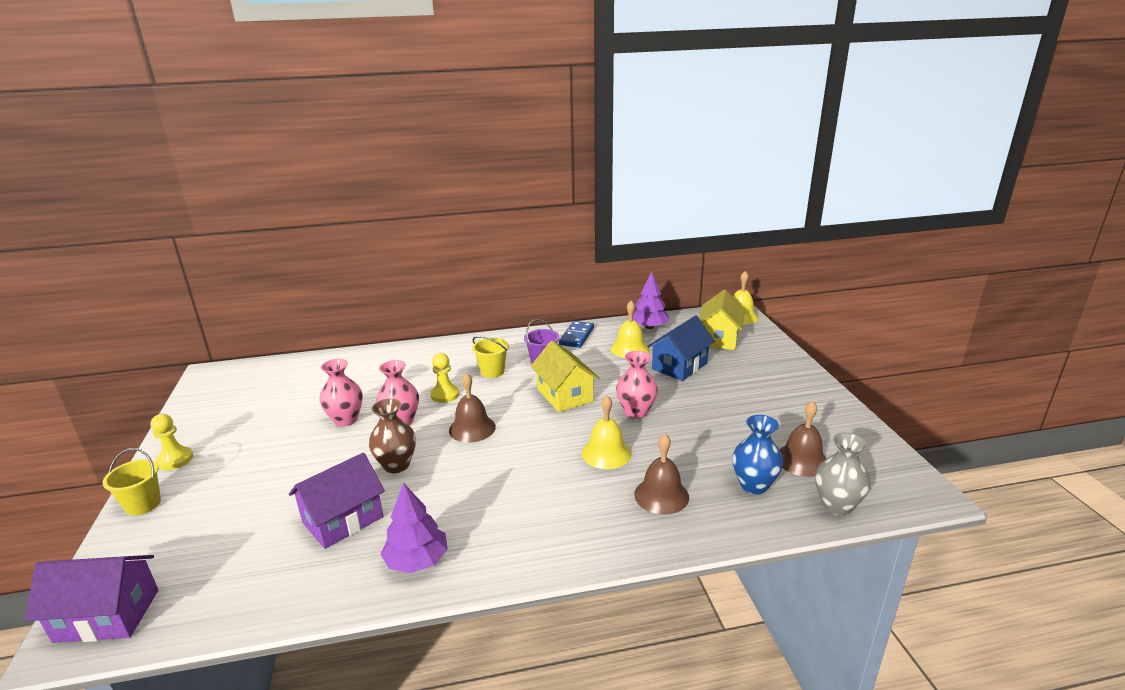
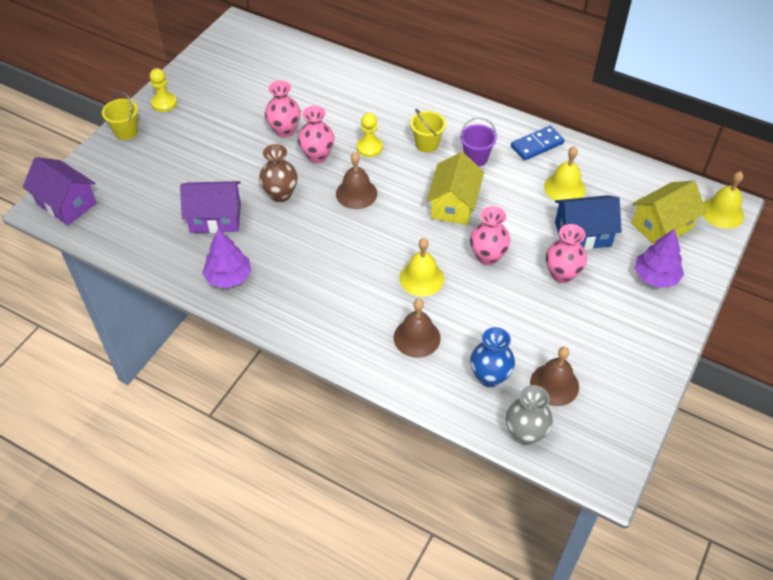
camera: 40 degrees right, 25 degrees up
(649, 327) = (615, 172): purple tree -> purple tree (656, 276)
(701, 394) = (562, 274): none -> pink vase

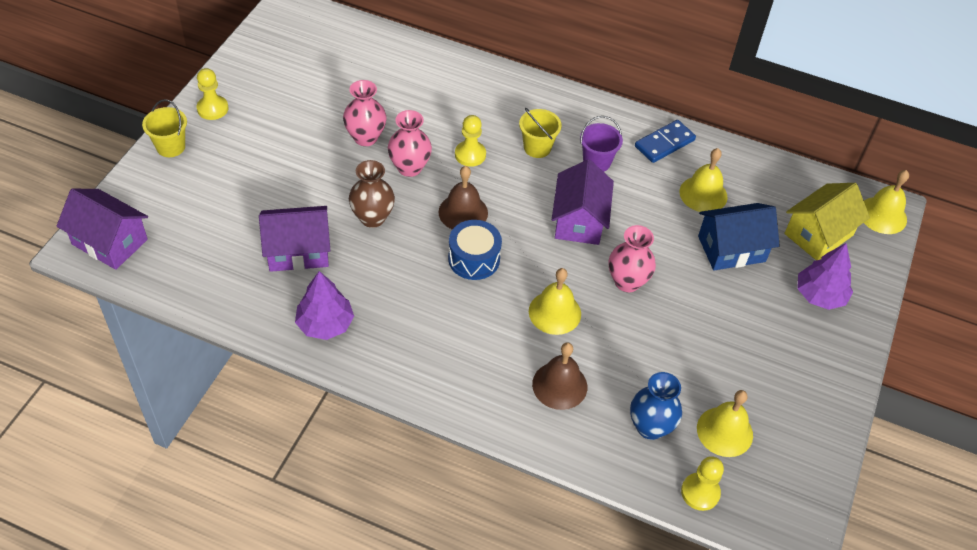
camera: 10 degrees left, 0 degrees up
(360, 231) = (474, 259): none -> blue drum
(453, 204) = (579, 220): yellow house -> purple house
(525, 433) = (700, 492): grey vase -> yellow pawn
(554, 384) = (724, 431): brown bell -> yellow bell
(562, 274) = (714, 298): pink vase -> none

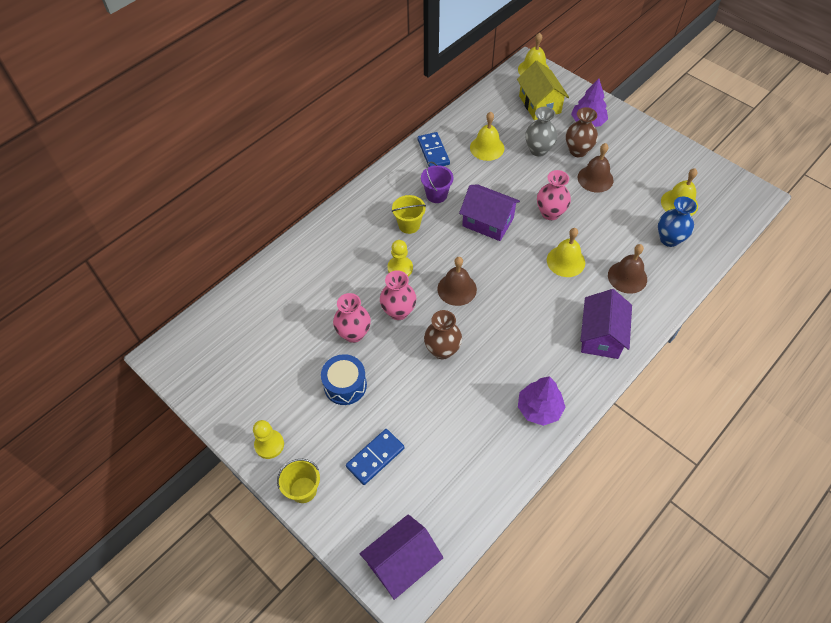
camera: 65 degrees left, 5 degrees up
(221, 192) = (375, 457): none -> blue domino
(298, 251) = (460, 411): purple house -> purple house (601, 336)
(474, 259) = (504, 295): blue drum -> blue drum (345, 385)
(700, 492) = (721, 230): yellow pawn -> none
(715, 322) = (595, 178): none -> brown bell
(731, 249) = (538, 150): blue house -> grey vase
(756, 293) = (578, 151): none -> brown vase

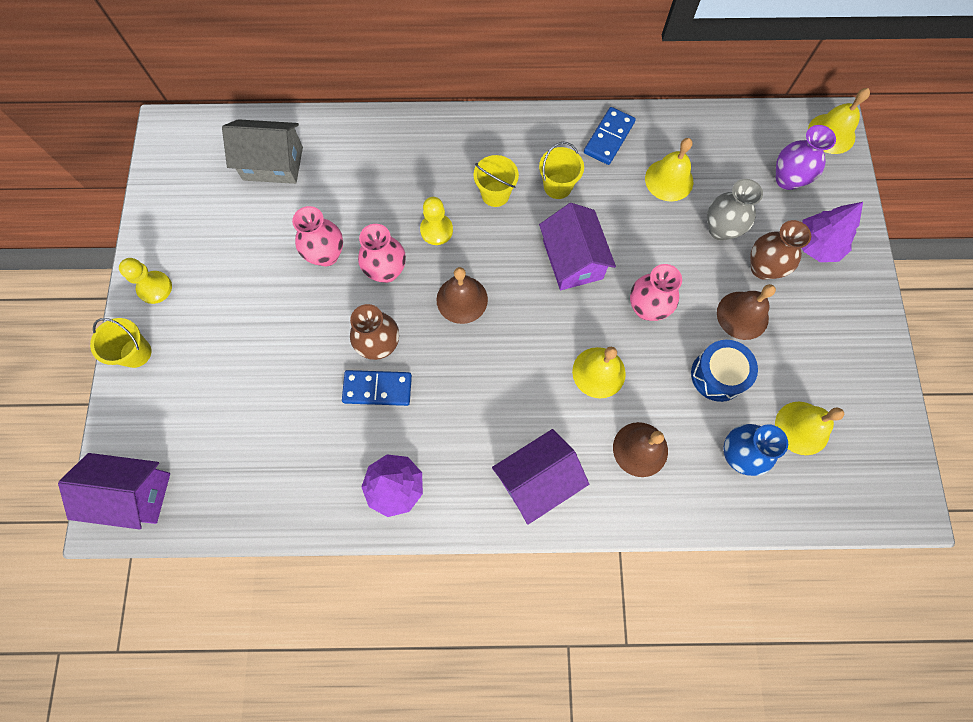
camera: 45 degrees right, 15 degrees up
(259, 315) = (273, 163): none -> grey house
(345, 385) = (266, 295): blue drum -> blue drum (718, 375)
(375, 457) = (216, 383): blue domino -> blue domino (377, 388)
(436, 195) = (557, 186): purple bucket -> yellow bucket
(539, 104) = (787, 179): yellow house -> purple vase

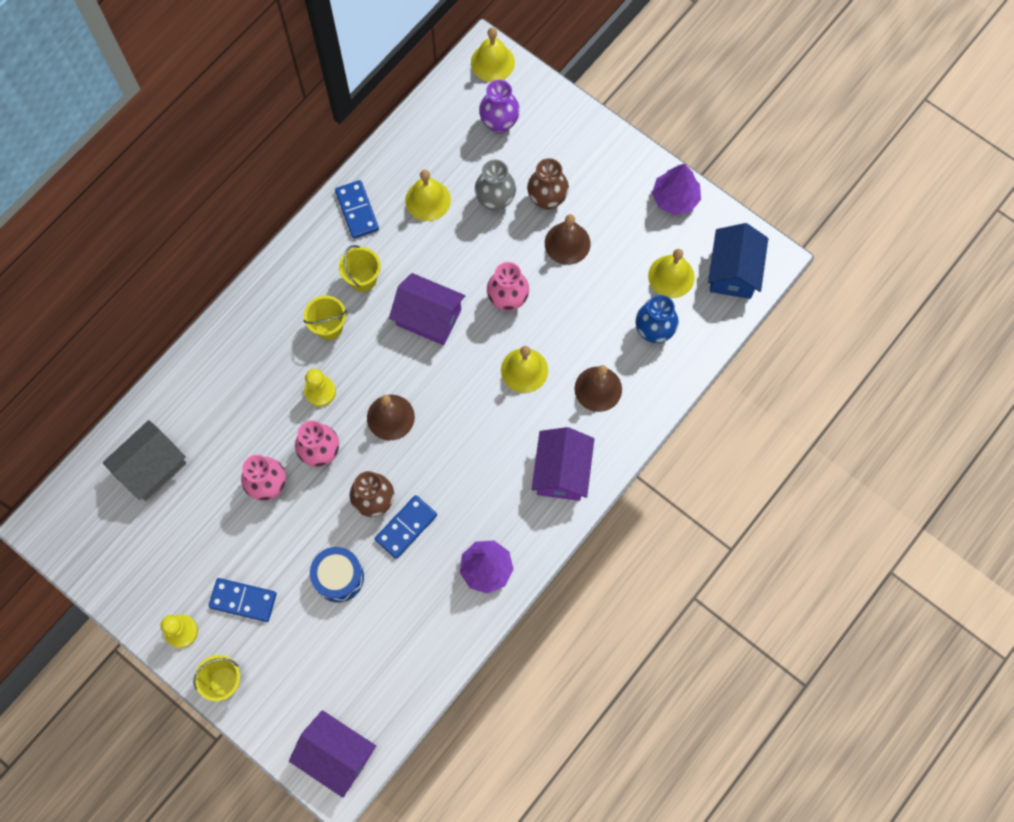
camera: 50 degrees left, 0 degrees up
(133, 494) = (336, 755): purple house -> purple house turned 75 degrees clockwise
(215, 312) = (243, 600): none -> blue domino
(718, 375) = (593, 296): blue drum -> blue drum (338, 577)
(817, 245) = (562, 150): purple tree -> purple tree (675, 198)
(863, 480) = (733, 271): none -> blue house

